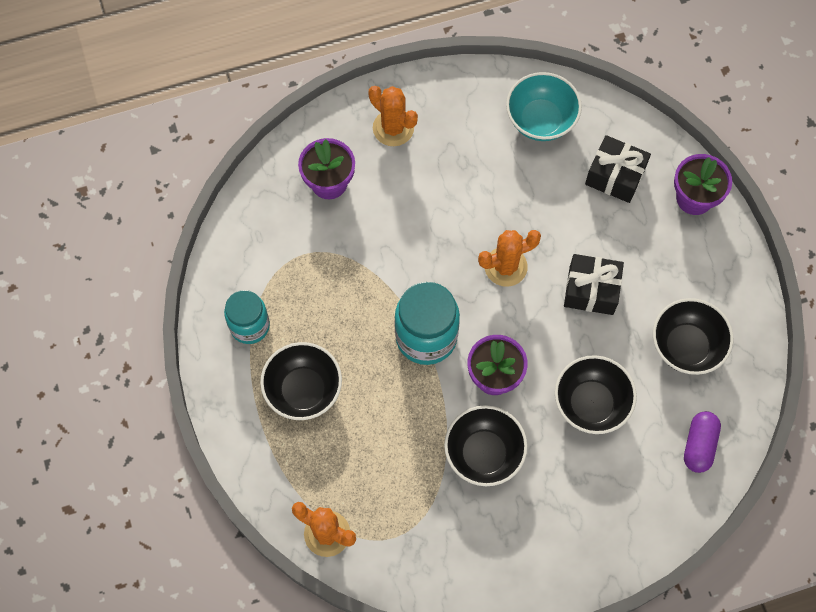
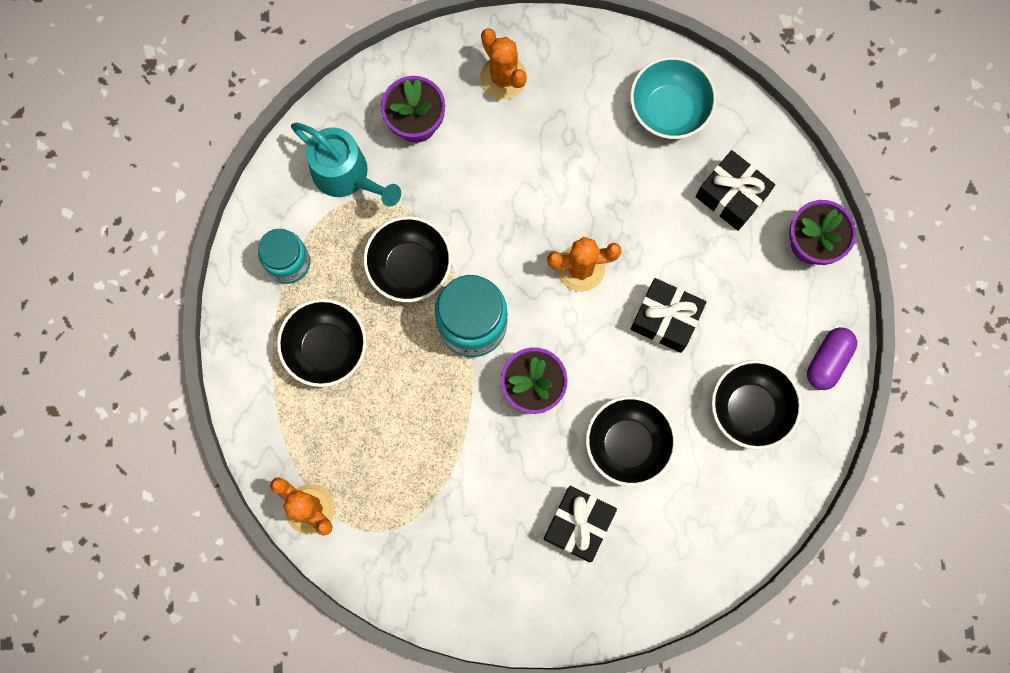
camera: 15 degrees right, 10 degrees up
(281, 240) = (347, 176): none -> turquoise watering can
(484, 453) = (497, 468): black bowl -> black bowl (410, 267)
(569, 483) = (578, 524): none -> black gift
(699, 445) = (729, 520): purple capsule -> purple capsule (828, 361)

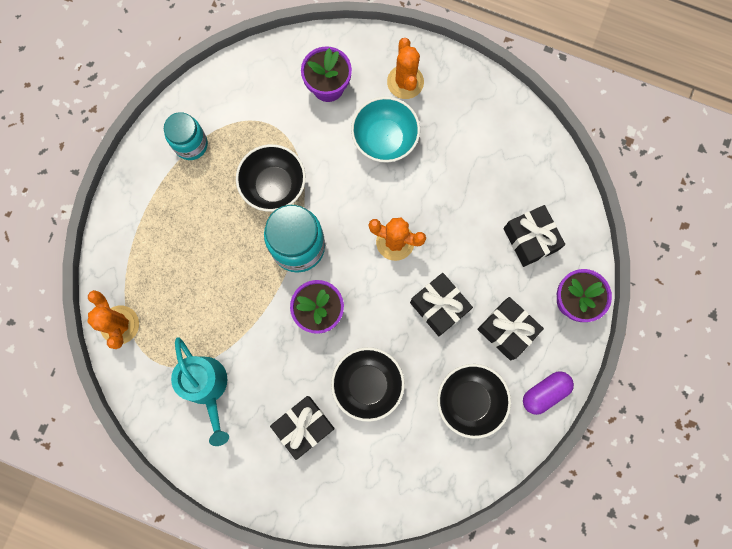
camera: 25 degrees right, 0 degrees up
(326, 348) = (187, 216): black bowl -> none
(347, 176) = (261, 102): turquoise watering can -> turquoise watering can (207, 388)
(668, 110) = (513, 157): turquoise bowl -> turquoise bowl (384, 139)
(753, 310) = (507, 330): none -> black gift

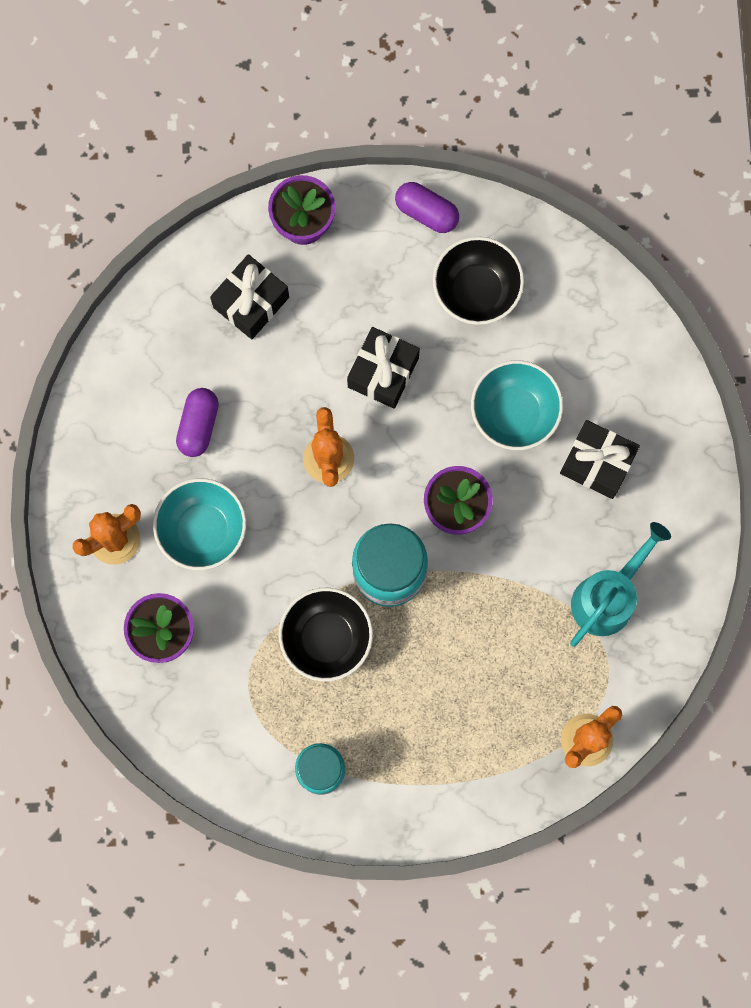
camera: 115 degrees left, 0 degrees up
(367, 385) = (514, 413): black bowl -> turquoise bowl
(457, 167) = (198, 426): none -> purple capsule
(507, 330) = (374, 284): black gift -> none

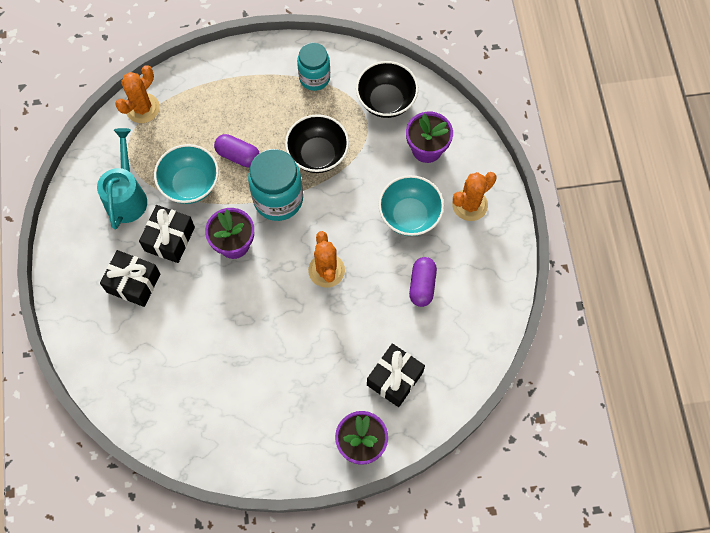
camera: 175 degrees right, 10 degrees down
(383, 372) = (291, 334): black gift -> black gift (169, 239)
(426, 212) = (265, 462): purple capsule -> purple capsule (238, 156)
(476, 291) = (224, 402): black bowl -> black bowl (386, 101)
(514, 413) = (194, 313): turquoise bowl -> turquoise bowl (190, 184)
(608, 596) = (127, 196): turquoise watering can -> turquoise watering can turned 150 degrees clockwise

